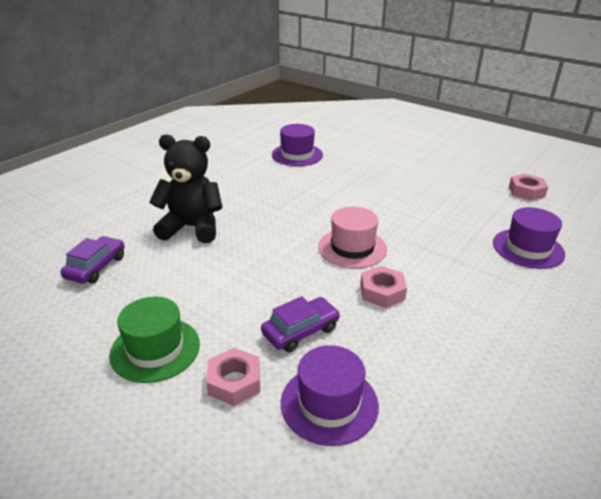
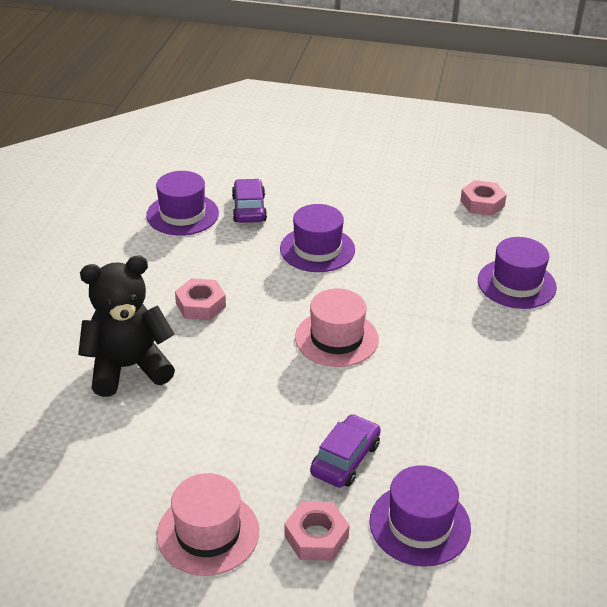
camera: 25 degrees left, 5 degrees up
(96, 267) = (51, 460): purple car -> purple car (249, 209)
(155, 349) = (208, 533): green hat -> pink hat
(376, 192) = (317, 249): none -> purple hat
(382, 292) = (400, 385): pink nut -> pink nut (200, 305)

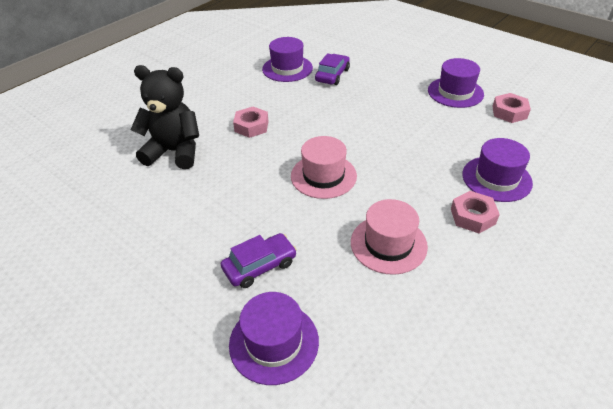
camera: 30 degrees right, 5 degrees up
(208, 533) = (125, 281): pink hat -> pink hat (388, 244)
(316, 537) = (191, 317): pink nut -> pink nut (473, 216)
(317, 249) = (358, 112): purple hat -> purple hat (455, 92)

